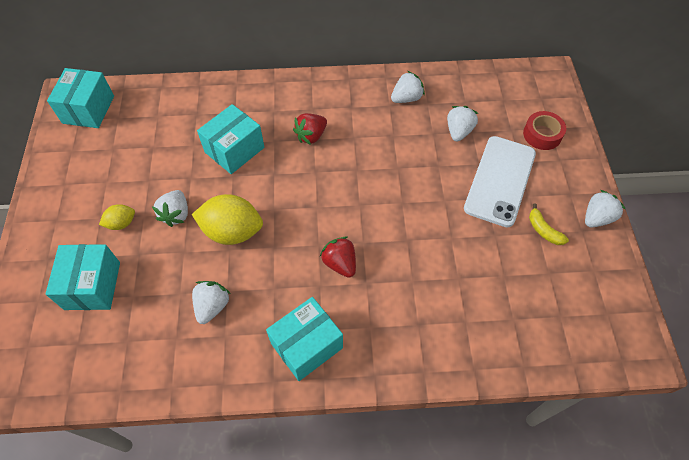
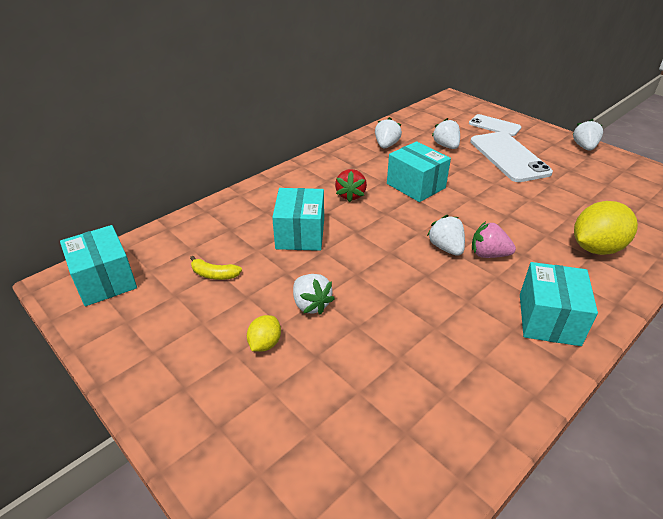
camera: 40 degrees left, 20 degrees down
(92, 285) = (304, 413): turquoise box -> turquoise box (416, 186)
(212, 306) = (440, 346): white strawberry -> white strawberry (446, 248)
(232, 231) = (378, 286): yellow lemon -> yellow lemon (596, 248)
(340, 263) = (488, 254): red strawberry -> pink strawberry
(542, 134) = (494, 126): red tape -> white phone
(543, 230) = (570, 167): yellow banana -> yellow banana (214, 274)

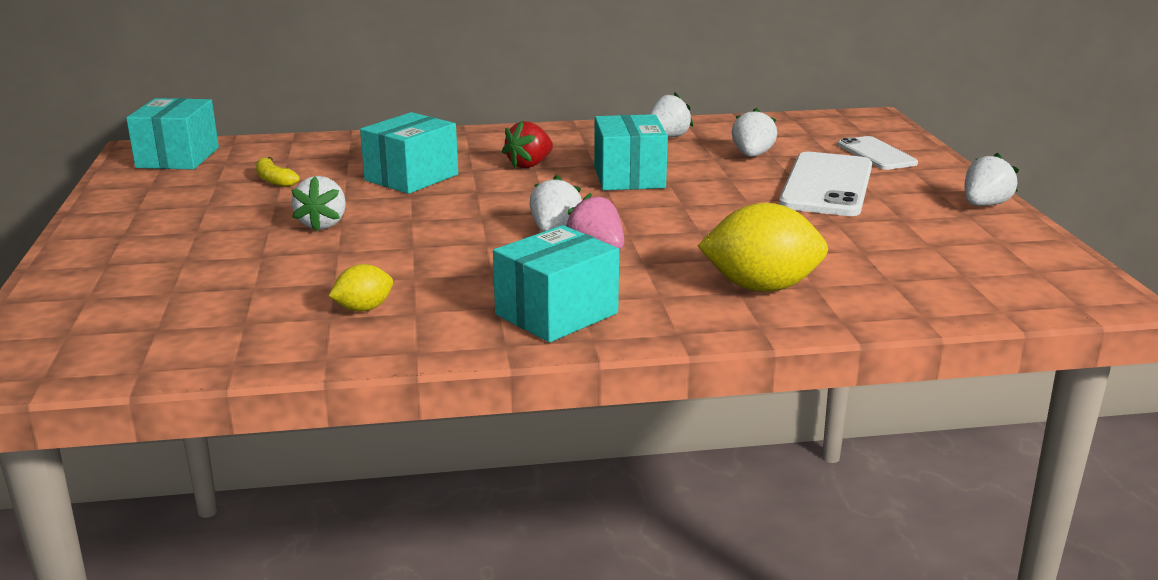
camera: 35 degrees right, 15 degrees down
(265, 344) = (232, 233): yellow lemon -> yellow lemon (363, 309)

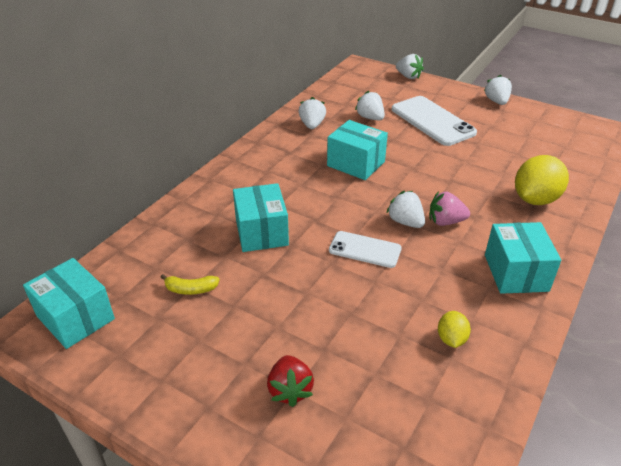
camera: 50 degrees left, 15 degrees up
(323, 224) = (299, 301): white strawberry -> white strawberry (408, 76)
(529, 165) = (296, 183): red strawberry -> red strawberry (290, 390)
(876, 154) = (409, 90): white phone -> white phone (365, 249)

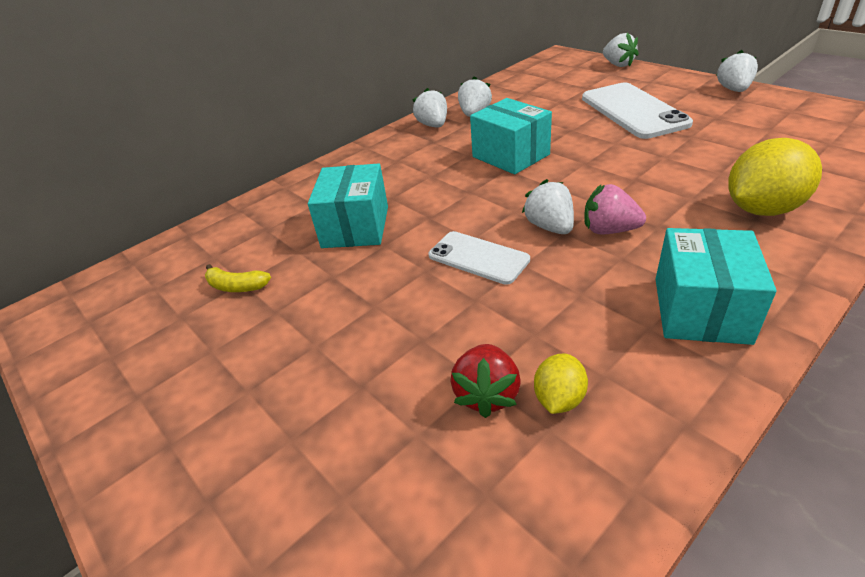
camera: 20 degrees right, 0 degrees up
(75, 318) = (95, 305): turquoise box -> none
(290, 390) = (285, 439): red strawberry -> red strawberry (486, 394)
(370, 118) = (550, 107): white strawberry -> white strawberry (433, 125)

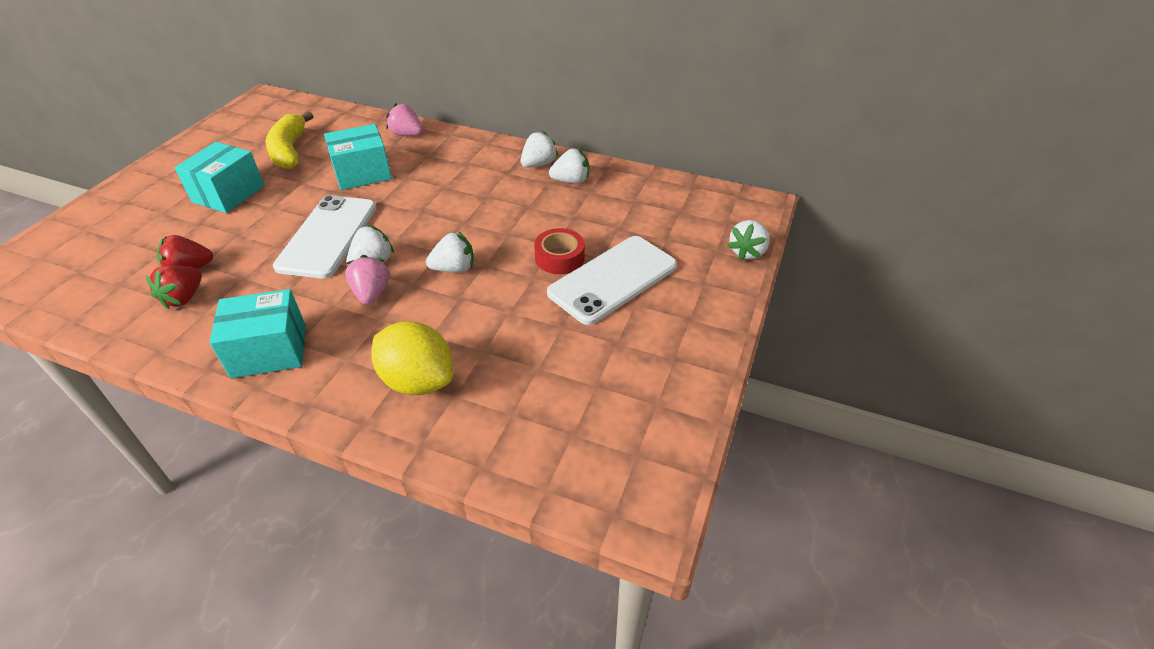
camera: 60 degrees right, 5 degrees up
(237, 286) = (289, 150): yellow banana -> yellow banana, size x1.92
(298, 192) = (407, 134): none -> pink strawberry
(478, 258) = (328, 236): white phone -> white phone, size x1.68
(510, 156) = (489, 219): turquoise box -> turquoise box (228, 194)
(559, 399) = (184, 298): yellow lemon -> red strawberry
(592, 129) = (559, 258): none -> red tape
(733, 90) = (705, 352): white strawberry -> white strawberry (454, 268)

